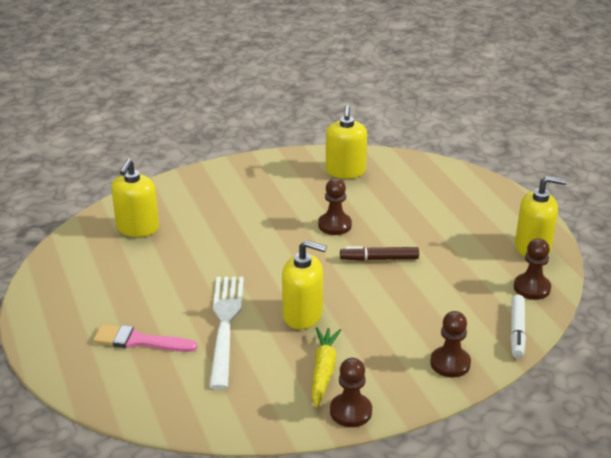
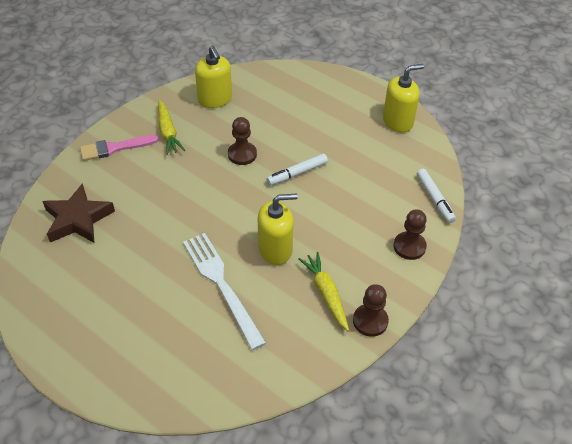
camera: 30 degrees left, 15 degrees up
(137, 228) = (78, 219): yellow soap dispenser -> brown star
(139, 341) = (161, 331): pink brush -> pink brush (114, 148)
(276, 185) = (168, 132): none -> yellow carrot
(379, 259) = (297, 173): brown marker -> white marker
(532, 288) = (420, 157): brown pawn -> none

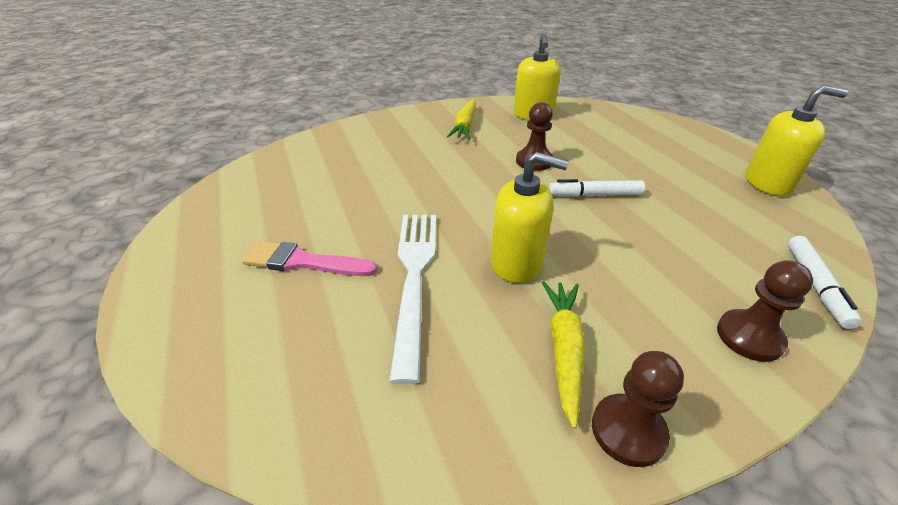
camera: 30 degrees right, 10 degrees down
(78, 219) = (316, 164): brown star -> none
(114, 148) = (402, 124): pink brush -> pink brush (303, 262)

